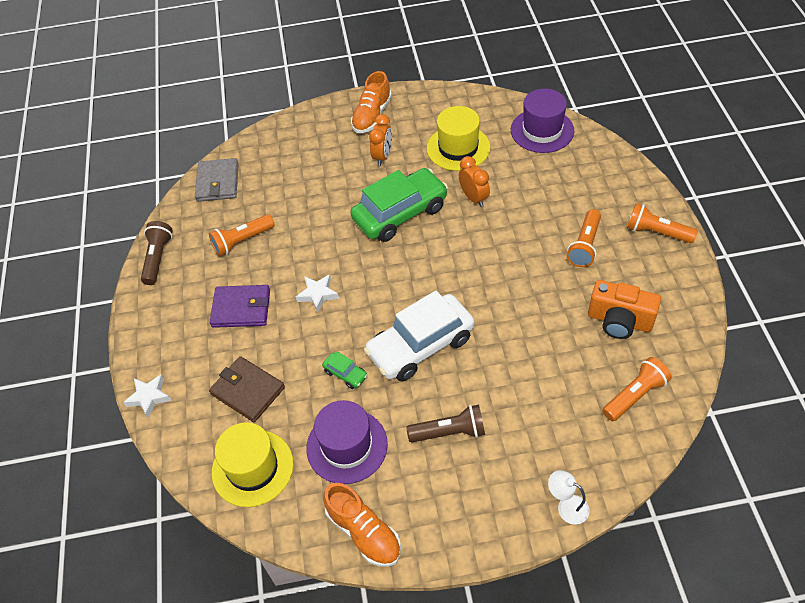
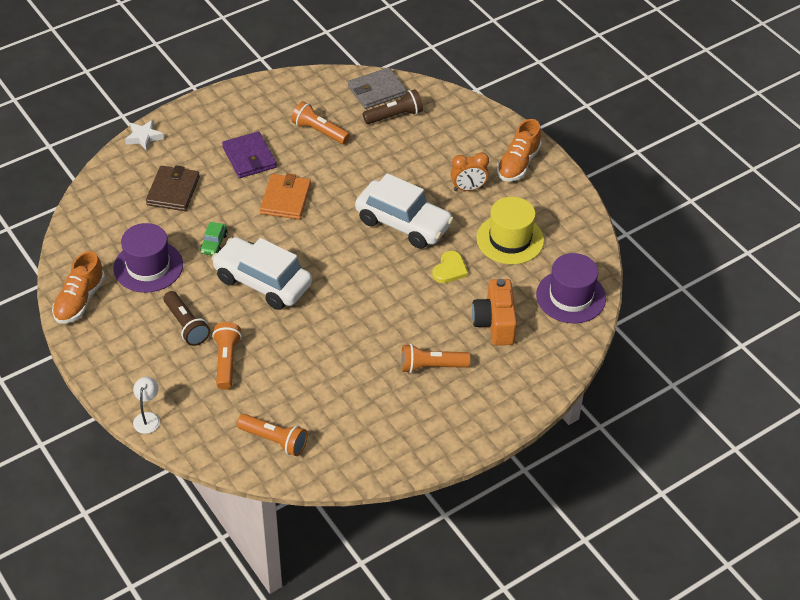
camera: 60 degrees right, 5 degrees down
(158, 258) = (276, 88): brown flashlight -> brown flashlight (395, 116)
(252, 468) = (108, 219): yellow hat -> none
(318, 294) = (285, 199): white star -> orange wallet
(372, 116) = (518, 163): orange shoe -> orange shoe turned 60 degrees counterclockwise
(400, 213) = (403, 223): green car -> white car
(474, 198) = (450, 269): orange clock -> yellow heart
(619, 321) = (352, 412): orange camera -> orange camera (495, 323)
(656, 232) = (476, 418): orange flashlight -> orange flashlight (226, 361)

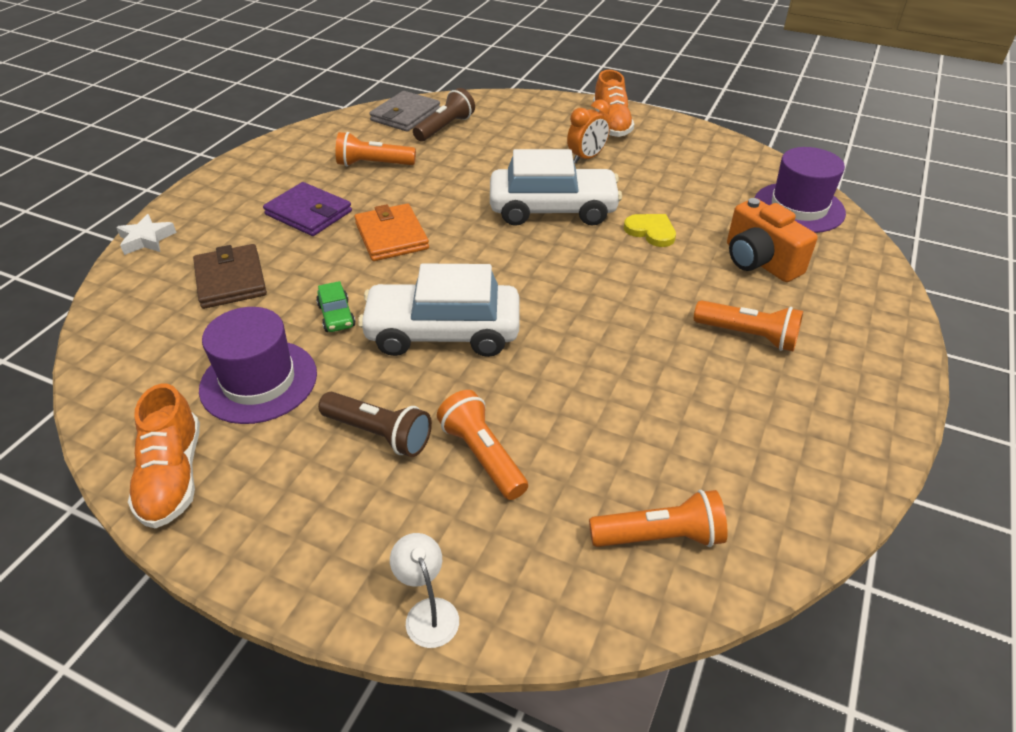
camera: 30 degrees left, 5 degrees down
(431, 366) = (748, 336): orange flashlight -> orange flashlight turned 120 degrees counterclockwise
(450, 269) = (651, 231): yellow heart -> yellow heart turned 45 degrees counterclockwise
(510, 239) = (678, 183): yellow hat -> none

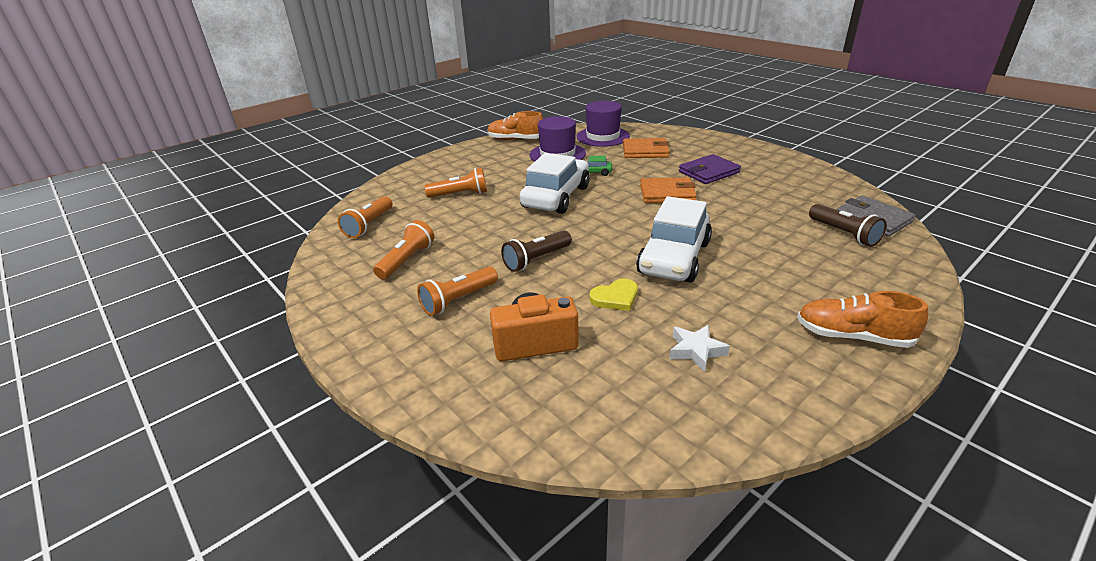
camera: 115 degrees right, 10 degrees down
(146, 239) = (697, 134): white star -> white star (696, 350)
(230, 280) = (645, 151): brown wallet -> orange wallet
(373, 164) = (774, 197): orange flashlight -> orange flashlight (407, 260)
(379, 434) = (498, 175): brown flashlight -> brown flashlight (536, 260)
(428, 612) = (402, 175): white lamp -> none
(586, 158) = (766, 297): orange clock -> none
(798, 207) = (606, 416): purple hat -> purple hat (603, 136)

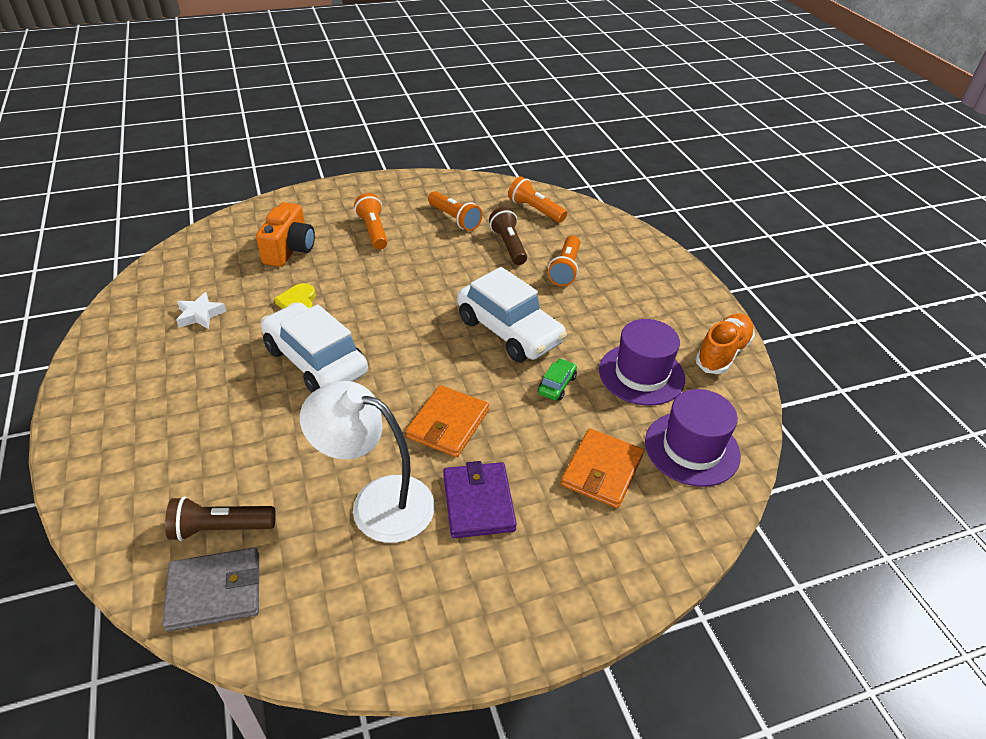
camera: 110 degrees right, 10 degrees up
(536, 260) = (393, 280): brown flashlight -> brown flashlight (508, 245)
(750, 196) = (377, 502): none -> white lamp
(853, 336) = (112, 406): orange shoe -> none

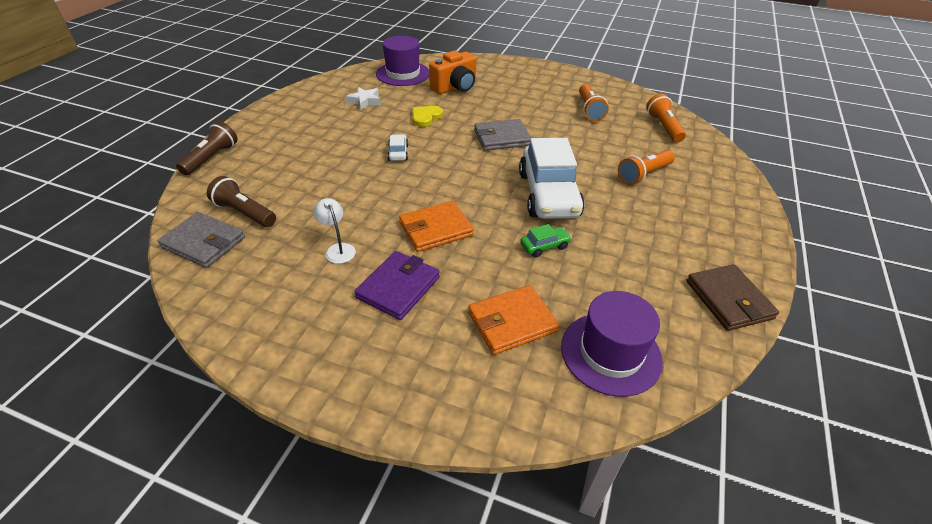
camera: 40 degrees right, 0 degrees up
(316, 361) = (398, 153): white car -> white car, size x0.42
(373, 231) = (521, 96): orange flashlight -> none
(377, 502) = (338, 249): white lamp -> white lamp, size x0.45
(404, 290) = (502, 138): none -> grey wallet
(508, 245) = (613, 141): brown flashlight -> brown flashlight (211, 158)
(641, 374) = (627, 275): purple hat -> purple hat (403, 74)
(722, 353) = (729, 300): orange shoe -> brown wallet

